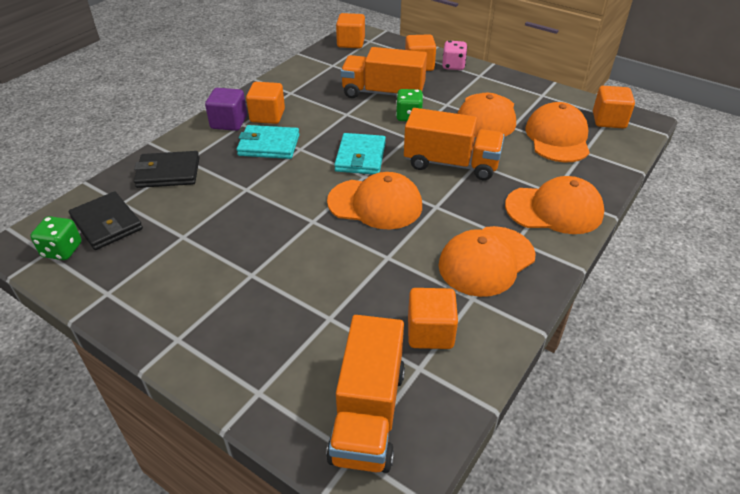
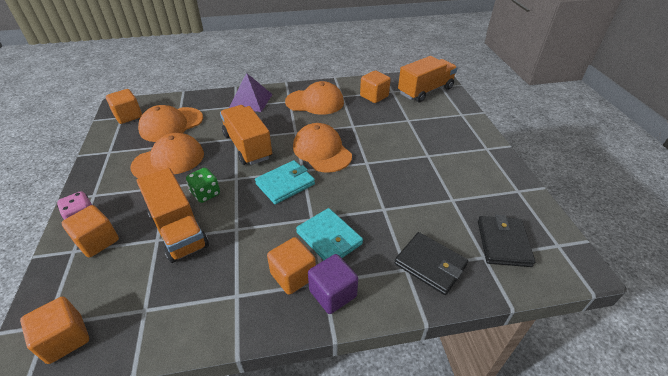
camera: 135 degrees left, 0 degrees up
(62, 250) = (544, 239): green dice -> none
(554, 209) = (251, 101): orange cap -> purple pyramid

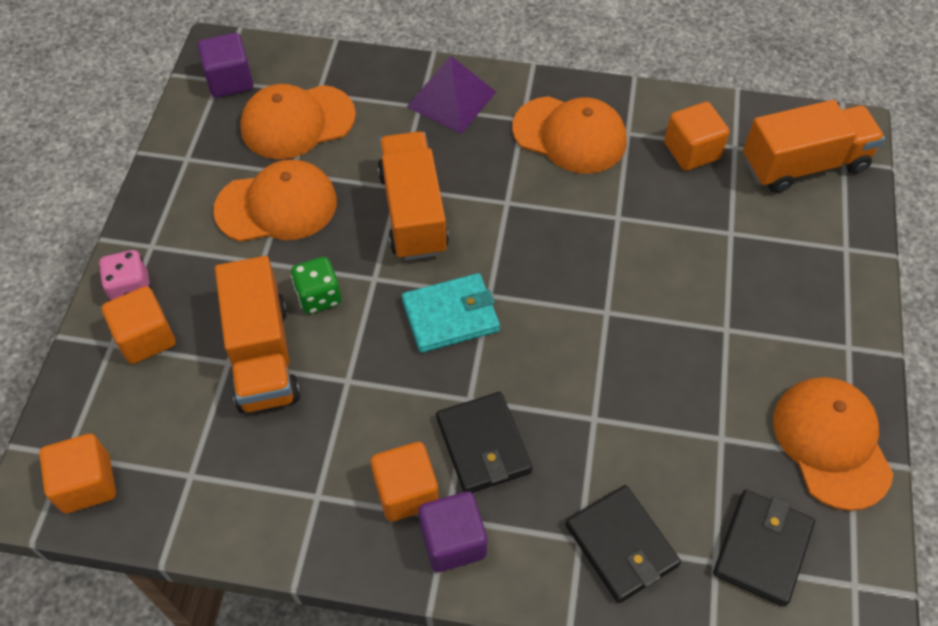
camera: 20 degrees right, 15 degrees up
(128, 116) = (230, 80): orange cube -> purple cube
(322, 151) = (538, 261): orange cap -> orange cap (831, 443)
(329, 238) = (483, 445): turquoise wallet -> black wallet

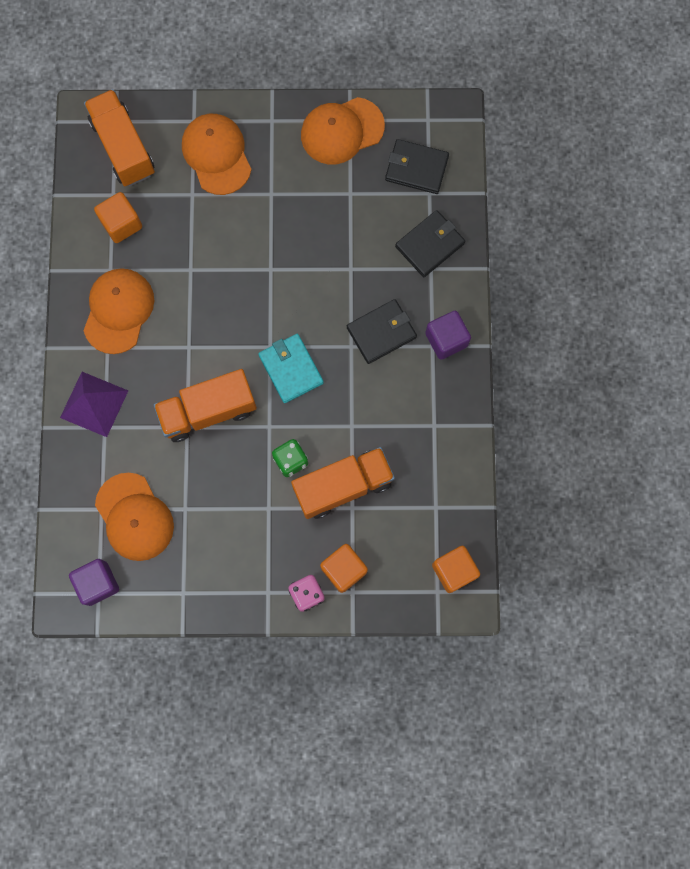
camera: 100 degrees left, 20 degrees up
(277, 206) = (217, 511): orange cap -> orange cap (216, 155)
(406, 492) = (421, 373): orange cube -> none

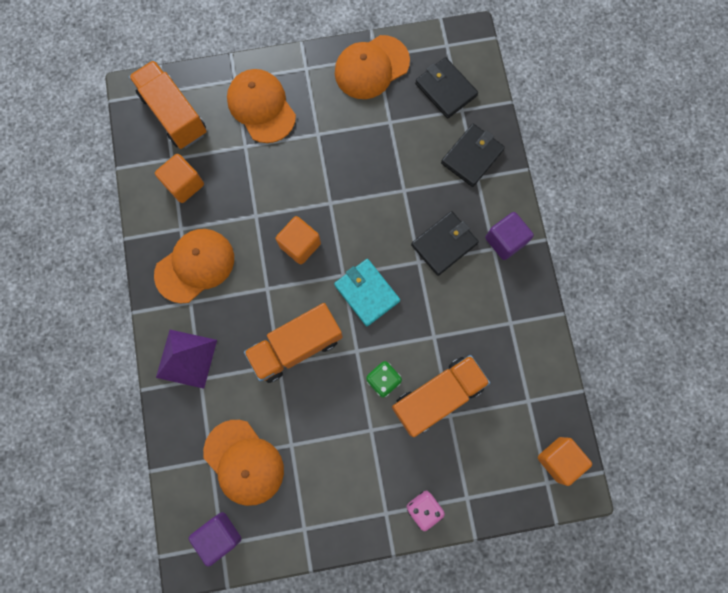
camera: 10 degrees left, 0 degrees up
(118, 311) = (195, 266): orange cap -> orange cap turned 45 degrees clockwise
(344, 569) = (454, 477): orange cube -> orange cube (300, 245)
(416, 168) = (445, 90): black wallet -> black wallet turned 45 degrees clockwise

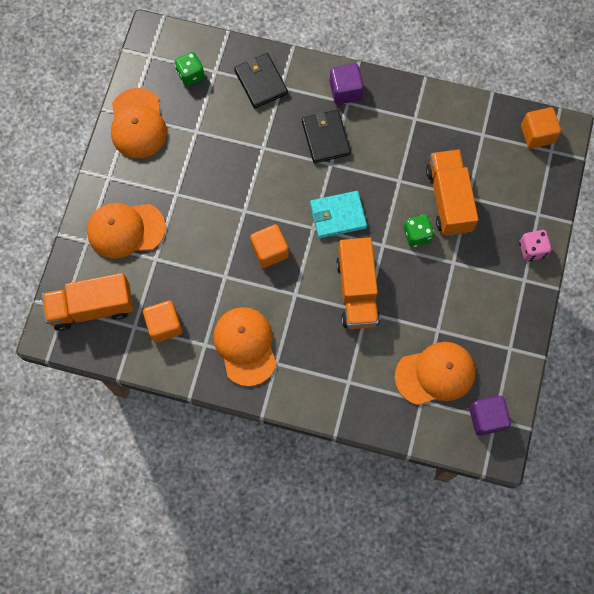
camera: 65 degrees left, 5 degrees down
(186, 358) = (325, 386): purple pyramid -> none
(445, 90) = (190, 75): black wallet -> green dice

